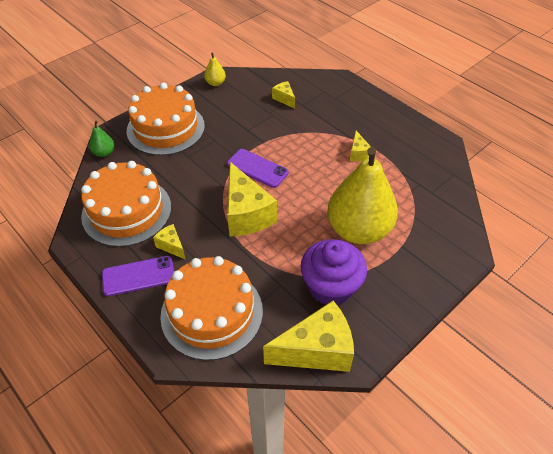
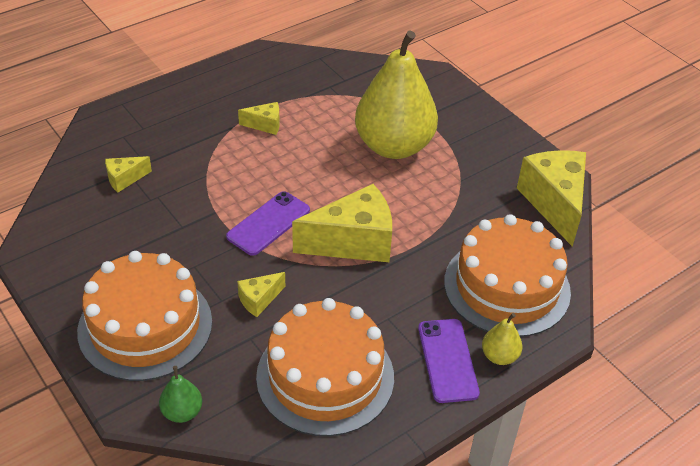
camera: 85 degrees left, 5 degrees down
(171, 246) = (399, 323): yellow cheese -> yellow cheese (259, 300)
(215, 83) = (48, 256): yellow pear -> yellow pear (499, 356)
(330, 286) = (473, 181): purple cupcake -> none

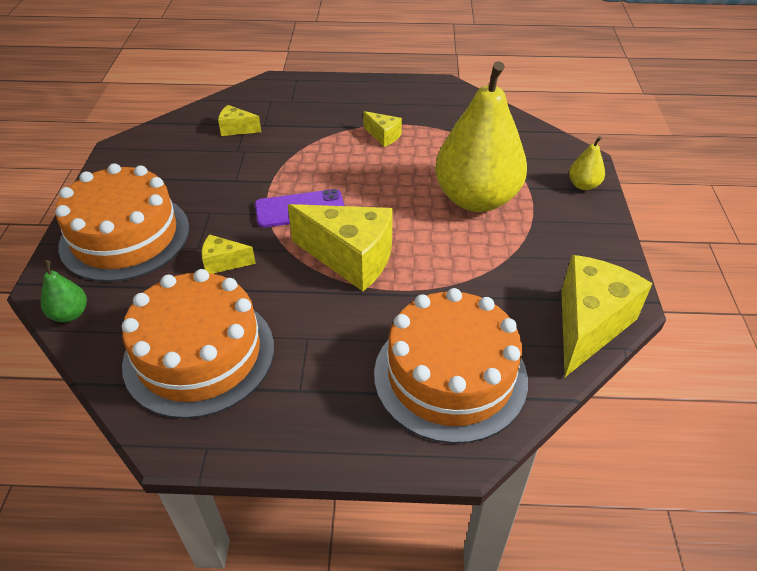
camera: 40 degrees right, 0 degrees up
(447, 360) = (316, 408): purple phone -> none
(499, 356) = (369, 437): yellow pear -> yellow pear (583, 185)

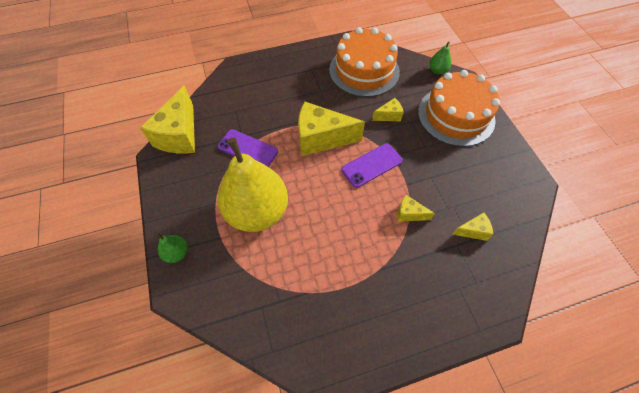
camera: 160 degrees right, 15 degrees up
(383, 136) = (352, 263): yellow cheese -> yellow cheese (409, 214)
(450, 376) = (247, 92): orange cake -> none
(472, 273) = (248, 149): none -> purple phone
(583, 185) = (177, 253): yellow pear -> green pear

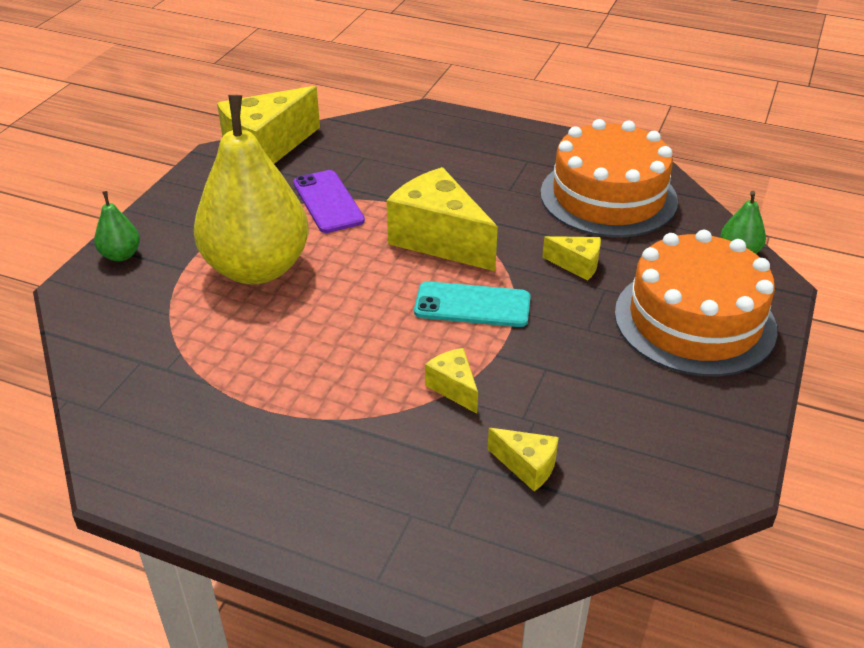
camera: 40 degrees right, 20 degrees down
(371, 165) = (472, 305): purple phone -> turquoise phone

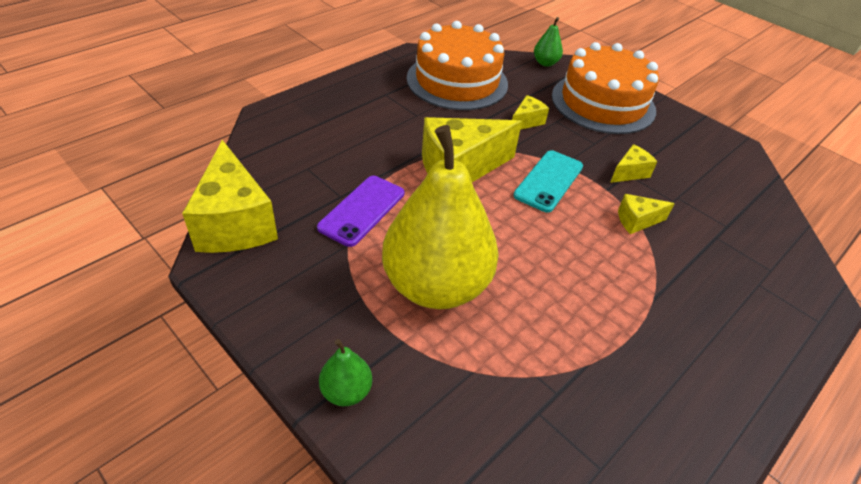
camera: 70 degrees left, 5 degrees up
(328, 202) = (362, 210): purple phone -> purple phone turned 60 degrees counterclockwise
(527, 466) = (720, 216): yellow cheese -> yellow cheese (629, 173)

